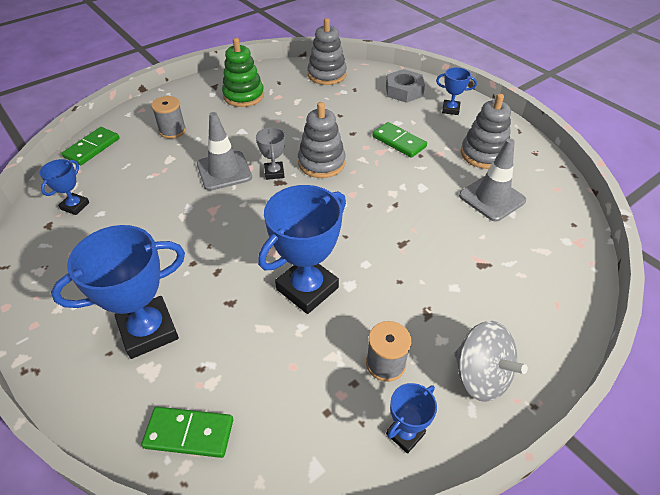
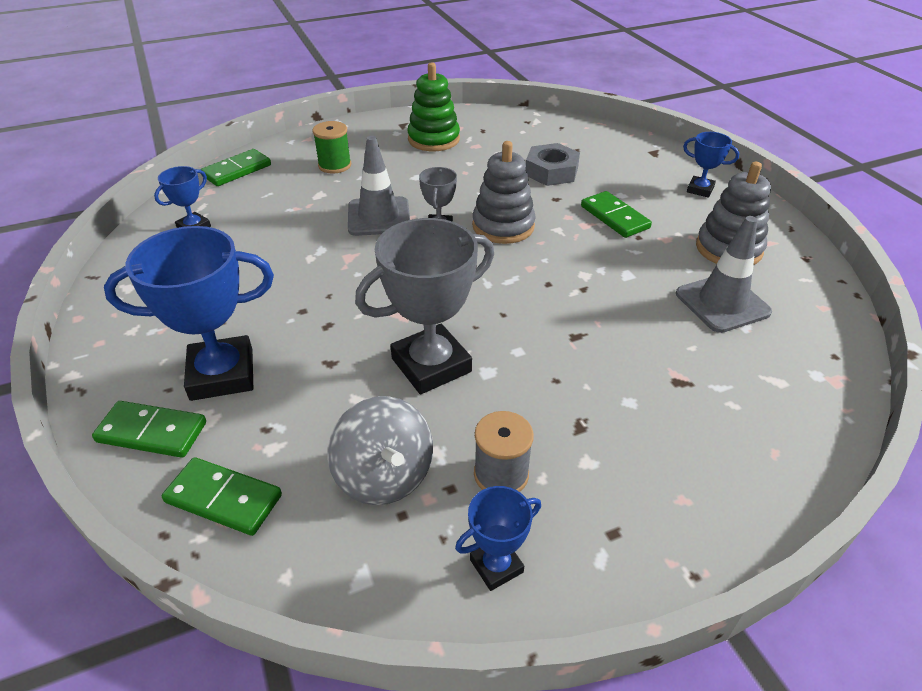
camera: 15 degrees right, 5 degrees down
(110, 392) = (152, 432): none -> green domino
(172, 131) = (334, 165): grey spool -> green spool
(307, 288) = (431, 365): blue trophy -> grey trophy
(327, 75) = (547, 129): grey stacking toy -> none
(404, 91) = (643, 160): grey nut -> grey nut (551, 171)
(481, 375) = (629, 518): grey spinning top -> grey spinning top (384, 475)

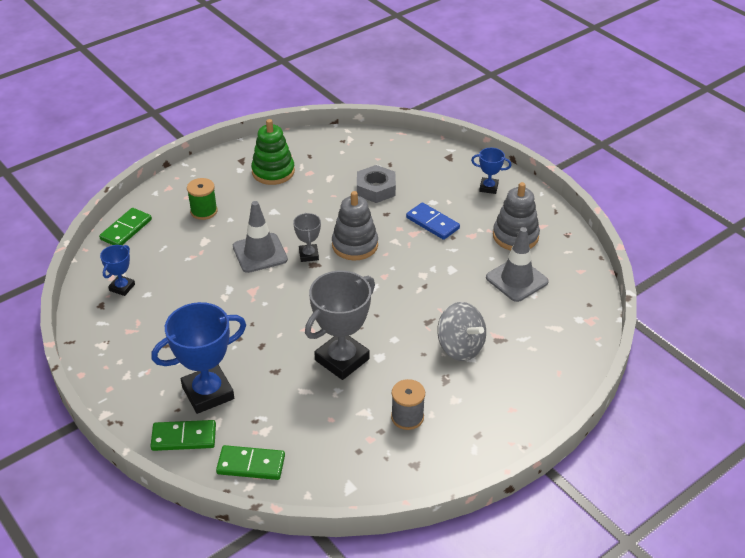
camera: 15 degrees left, 0 degrees up
(384, 475) = (340, 432): grey spinning top -> grey spinning top (460, 347)
(496, 566) = (419, 465): blue trophy -> none
(614, 217) = (432, 223): green domino -> blue domino

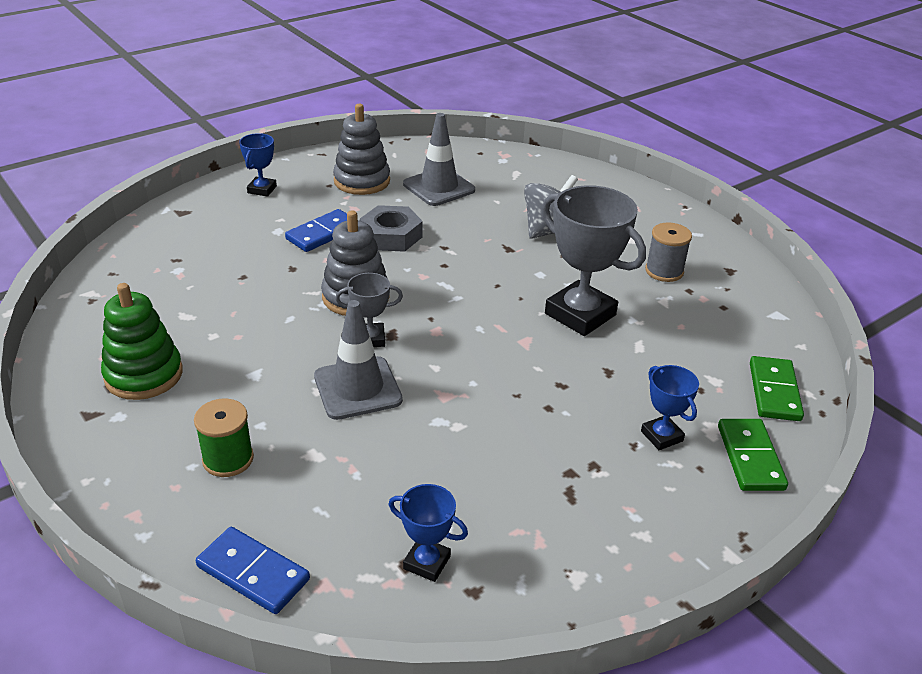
camera: 90 degrees left, 5 degrees down
(126, 229) = (253, 573): green domino -> blue domino
(208, 393) = (661, 436): blue trophy -> blue trophy, size x0.51
(376, 189) = (231, 274): grey nut -> grey nut (391, 236)

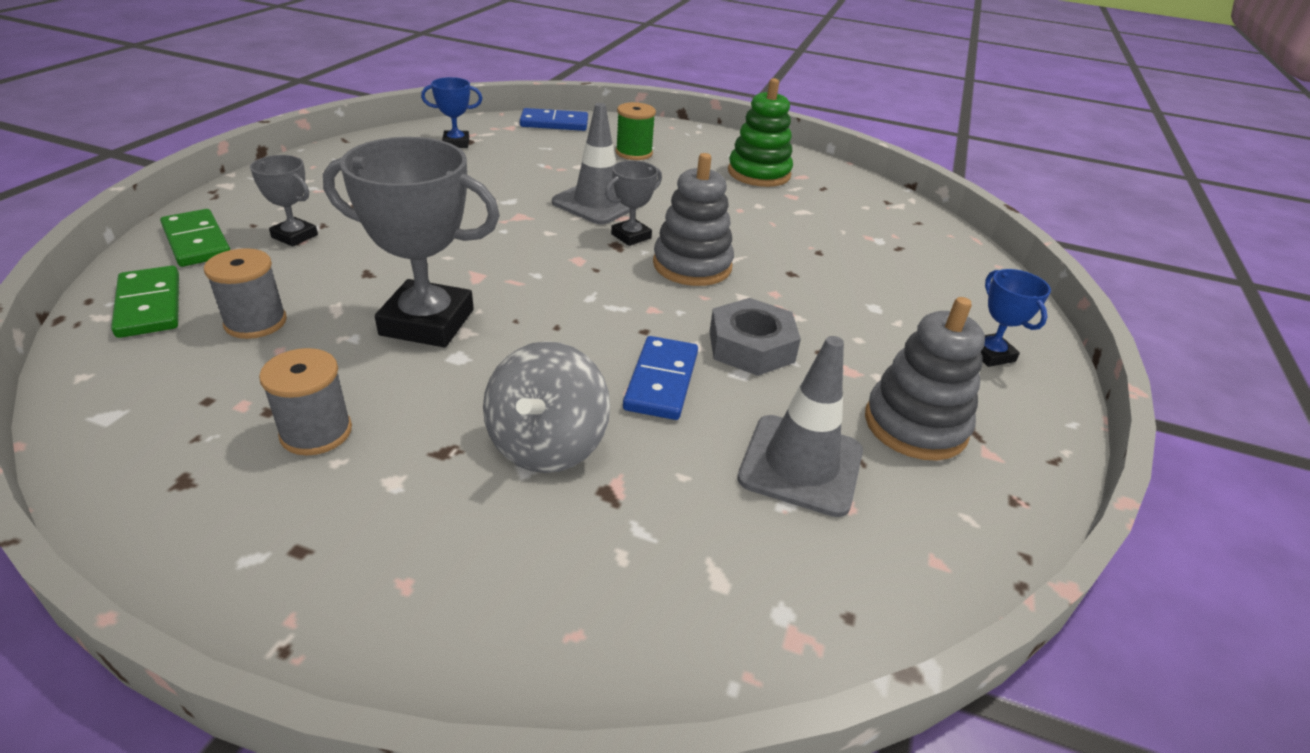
camera: 145 degrees right, 0 degrees up
(323, 233) = (826, 320): blue domino -> blue domino (661, 381)
(661, 436) = (294, 236): blue trophy -> grey trophy
(696, 351) = (256, 322): none -> grey spool

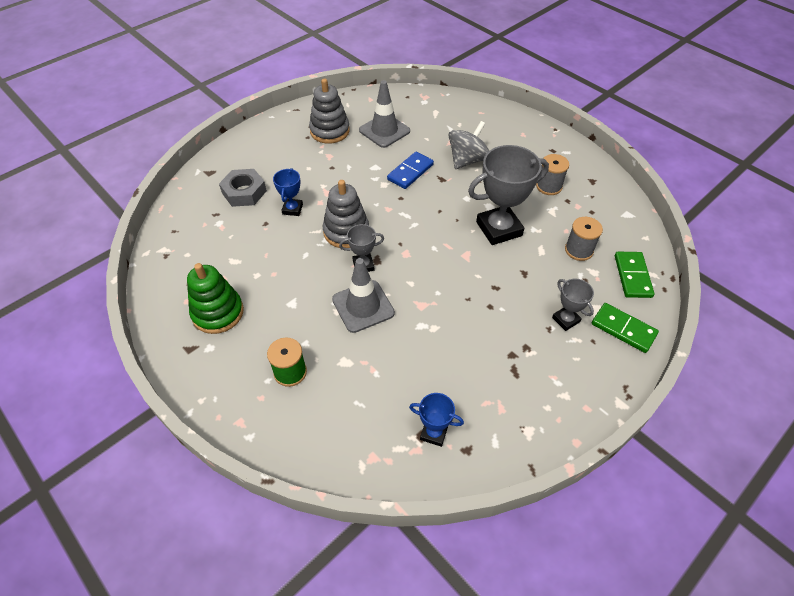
camera: 150 degrees left, 15 degrees up
(197, 241) = (623, 329): green domino -> green domino turned 45 degrees counterclockwise
(427, 322) = (499, 229): grey trophy -> grey trophy turned 60 degrees counterclockwise
(554, 123) = (326, 455): blue domino -> none
(751, 346) = (359, 177): grey nut -> grey nut (244, 192)
(990, 354) = (261, 146): blue trophy -> blue trophy (292, 209)

